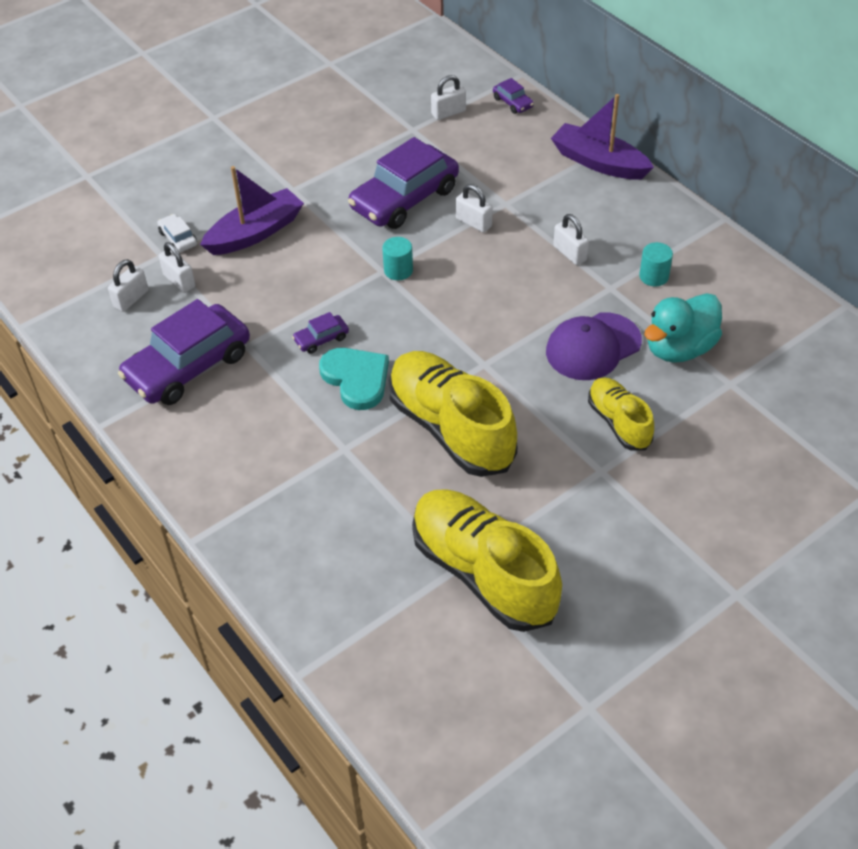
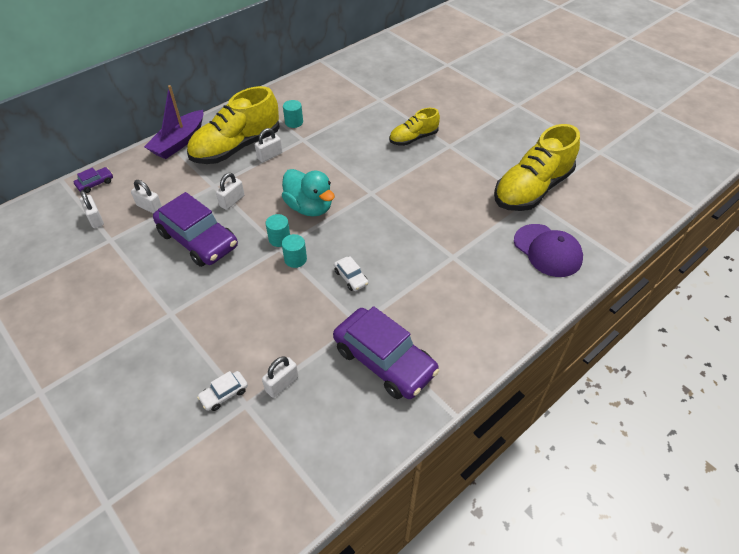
camera: 95 degrees left, 0 degrees up
(131, 299) = (303, 420): white padlock -> white padlock (149, 207)
(255, 232) = (224, 334): purple boat -> none
(321, 339) = (351, 277): purple car -> white car
(356, 379) = (389, 255): turquoise heart -> none
(360, 286) = (295, 259): none -> turquoise cylinder
(451, 428) = (427, 206): yellow shoe -> yellow shoe (236, 147)
(593, 347) = (354, 147): purple cap -> purple cap (547, 250)
(679, 348) = (354, 115): turquoise duck -> turquoise duck (309, 207)

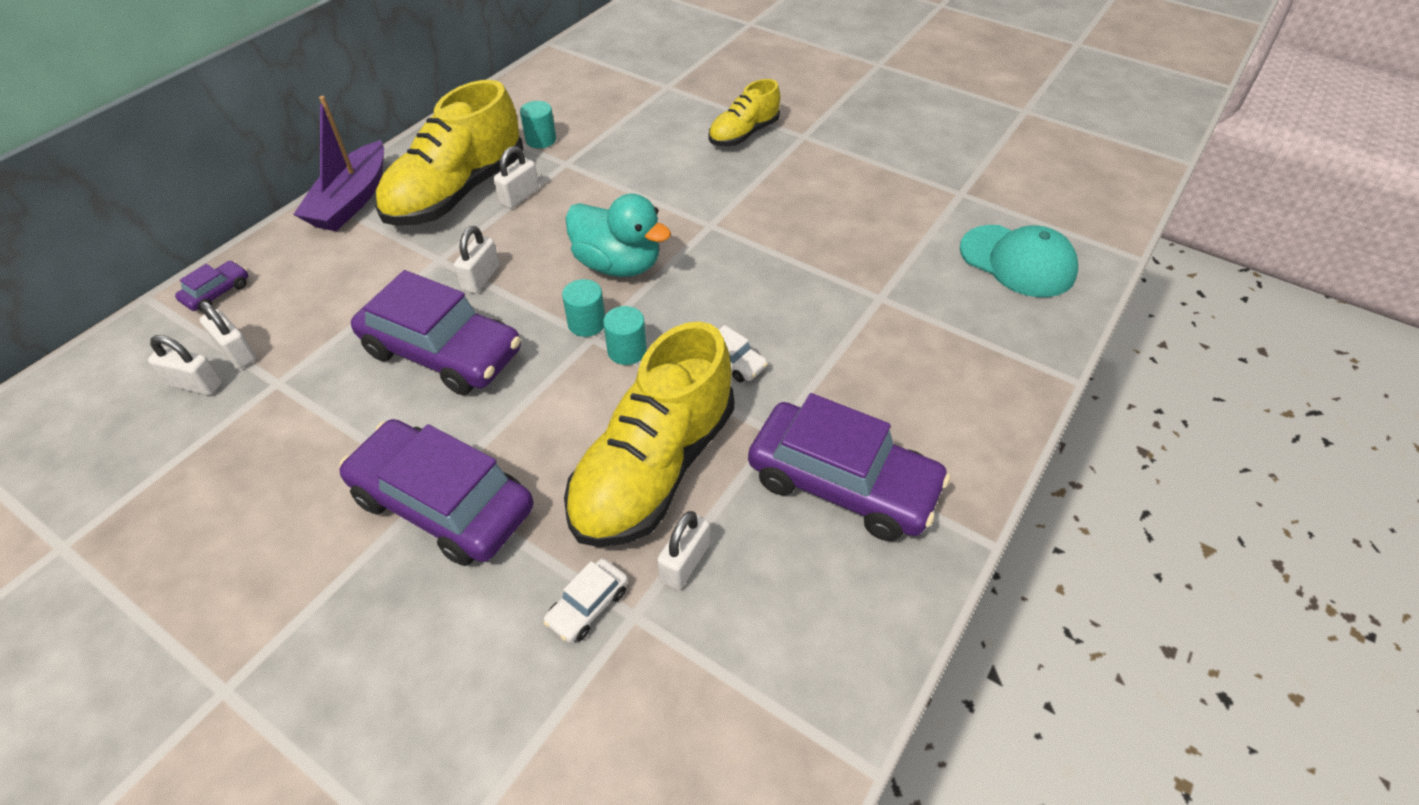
camera: 15 degrees left, 0 degrees up
(149, 207) = (334, 314): white padlock -> white padlock (195, 384)
(171, 323) = (443, 503): none -> purple car
(532, 189) = (954, 178): yellow shoe -> yellow shoe (654, 468)
(547, 250) = (1017, 261): purple cap -> turquoise cap

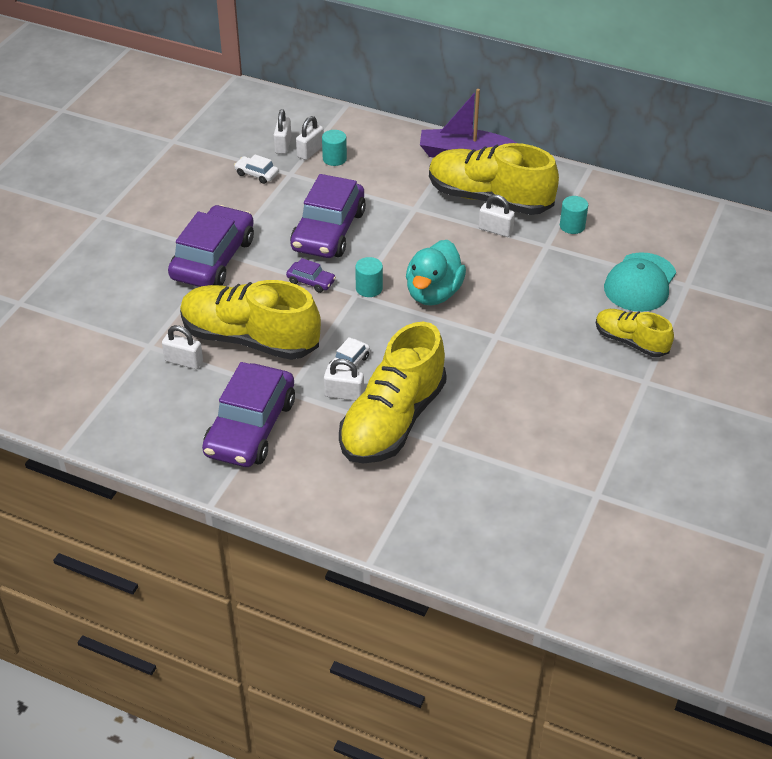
camera: 80 degrees right, 5 degrees down
(217, 293) = (357, 128): purple car -> purple car (311, 281)
(481, 278) = (401, 231): white padlock -> white padlock (344, 394)
(588, 606) = (153, 327): white car -> white car (256, 174)
(627, 351) = (347, 311): turquoise cylinder -> turquoise cylinder (334, 159)
(843, 331) = (392, 421): none -> yellow shoe
(1017, 261) = (508, 531): turquoise cap -> turquoise cap (640, 283)

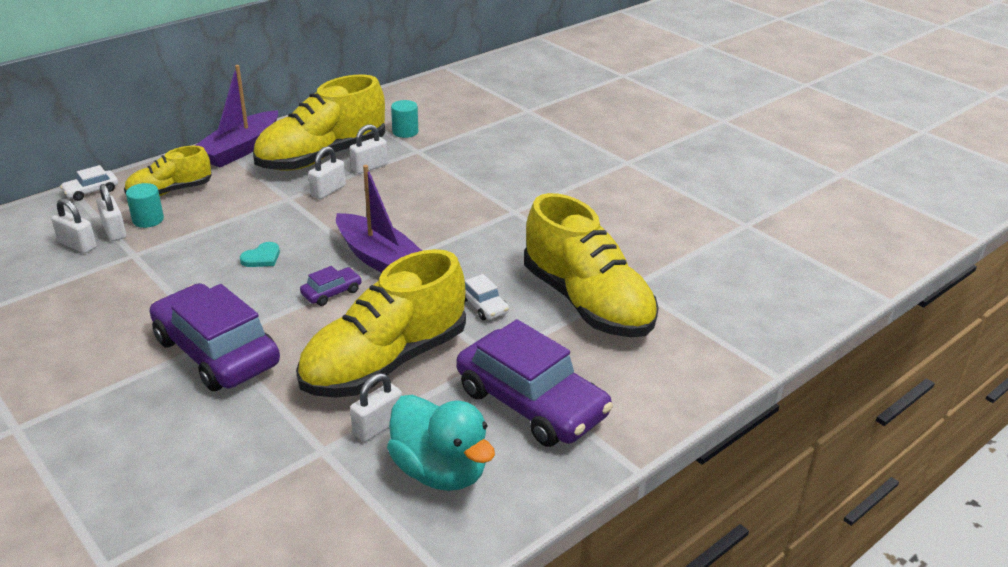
camera: 65 degrees left, 10 degrees down
(256, 174) = (103, 277): white car -> white car (91, 191)
(328, 231) = (262, 257): purple car -> turquoise heart
(344, 394) = (527, 322): white padlock -> white padlock (328, 191)
(369, 288) = (380, 259): turquoise cylinder -> purple boat
(433, 293) = (424, 225): turquoise duck -> turquoise duck (440, 471)
(630, 342) = (575, 153): yellow shoe -> yellow shoe (170, 191)
(640, 283) = (507, 127): turquoise cap -> none

